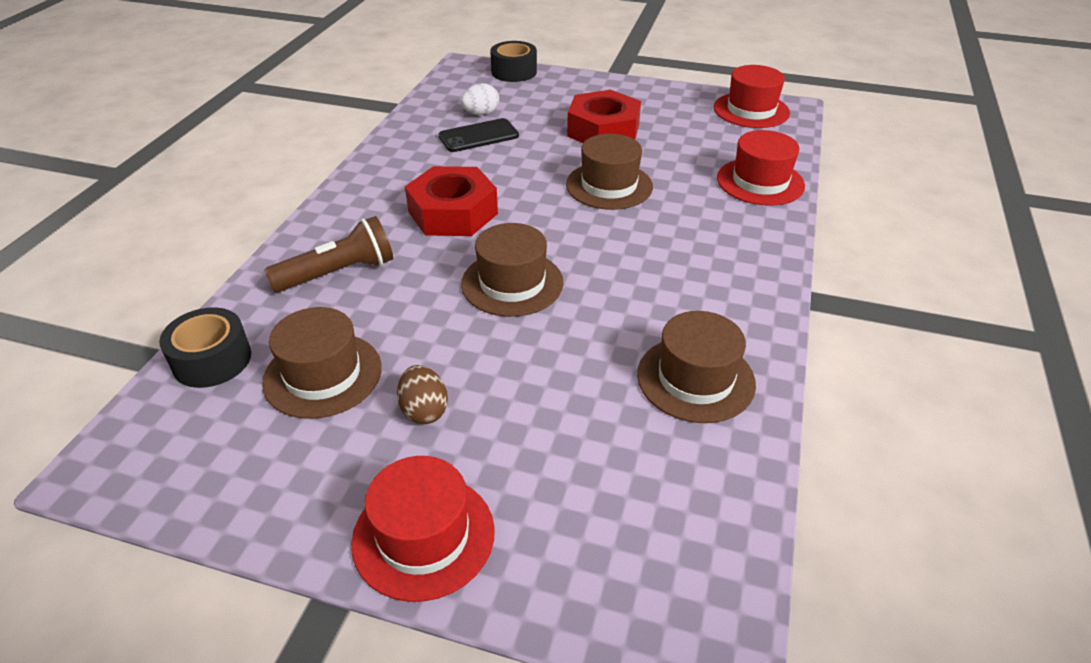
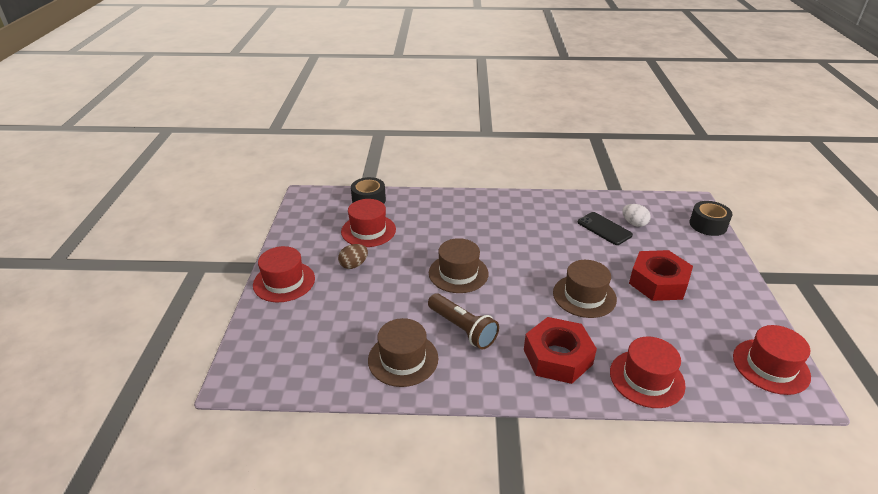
camera: 75 degrees right, 5 degrees down
(323, 374) = (368, 230): brown hat -> red hat
(338, 273) = (440, 215): brown flashlight -> brown flashlight (462, 329)
(453, 213) = (512, 238): red nut -> red nut (557, 357)

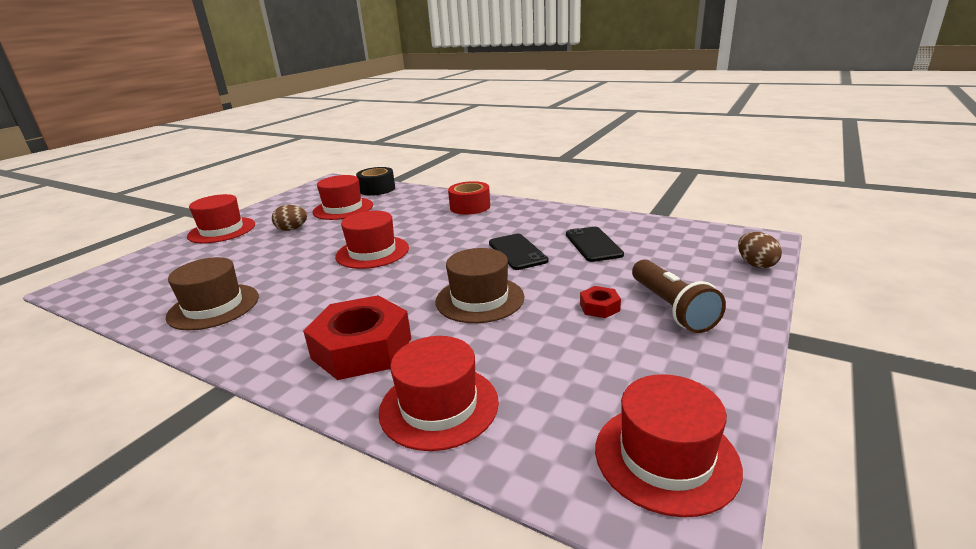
camera: 30 degrees right, 10 degrees down
(458, 273) = (372, 252): brown hat -> red hat
(462, 329) = (304, 297): brown flashlight -> brown flashlight (671, 308)
(477, 207) = (470, 207): none -> red tape
(563, 247) = (517, 252): none -> black phone
(634, 223) = (641, 246): white egg -> none
(658, 282) = (599, 307): red nut -> red nut, size x0.44
(708, 225) = (756, 264): black tape -> brown egg

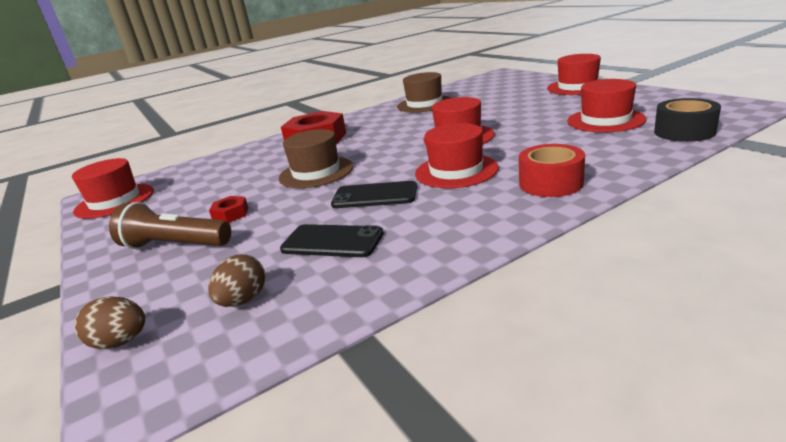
camera: 120 degrees right, 0 degrees up
(292, 229) = (555, 107): brown egg -> brown egg (243, 300)
(439, 406) = (238, 157): red hat -> red hat (456, 171)

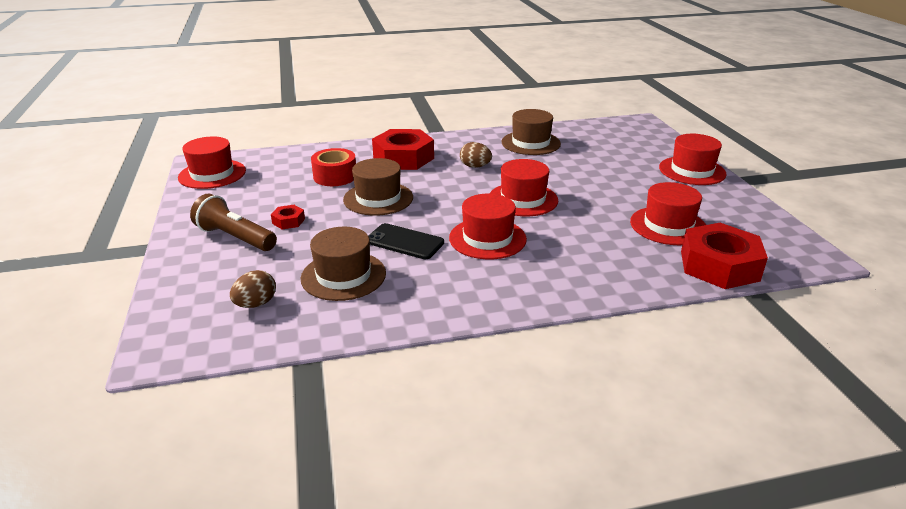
camera: 15 degrees right, 5 degrees up
(121, 342) = (168, 307): brown egg -> brown egg (475, 166)
(332, 241) = (343, 276): black phone -> brown hat
(550, 183) = (548, 280): red tape -> red tape (335, 176)
(684, 132) = (719, 266): black tape -> red nut

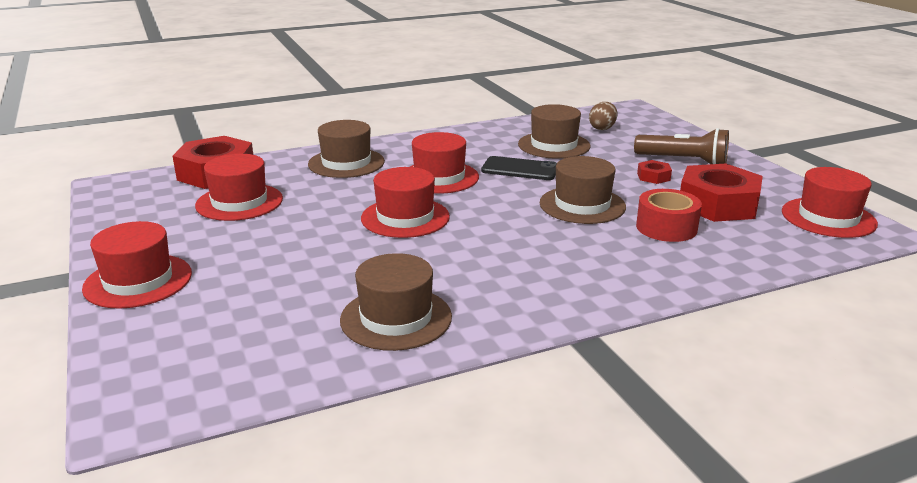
camera: 170 degrees right, 5 degrees down
(403, 158) = (599, 265): red nut -> red nut (717, 204)
(475, 166) = (481, 259): brown egg -> none
(584, 268) = (346, 163): none -> brown hat

